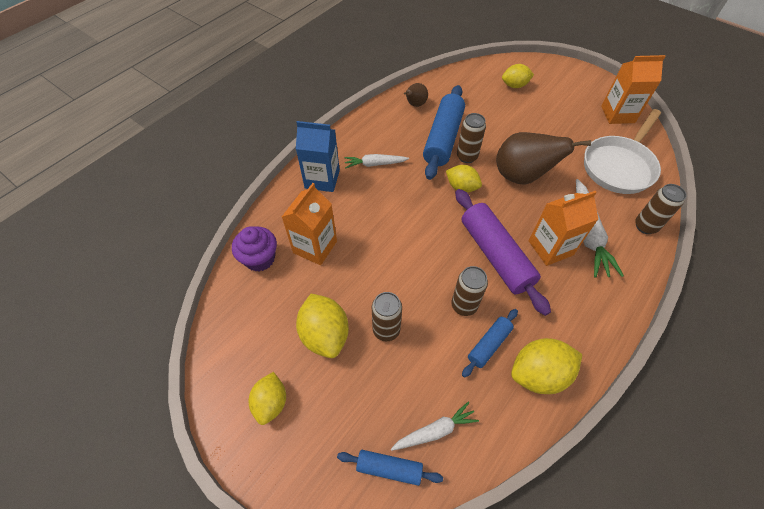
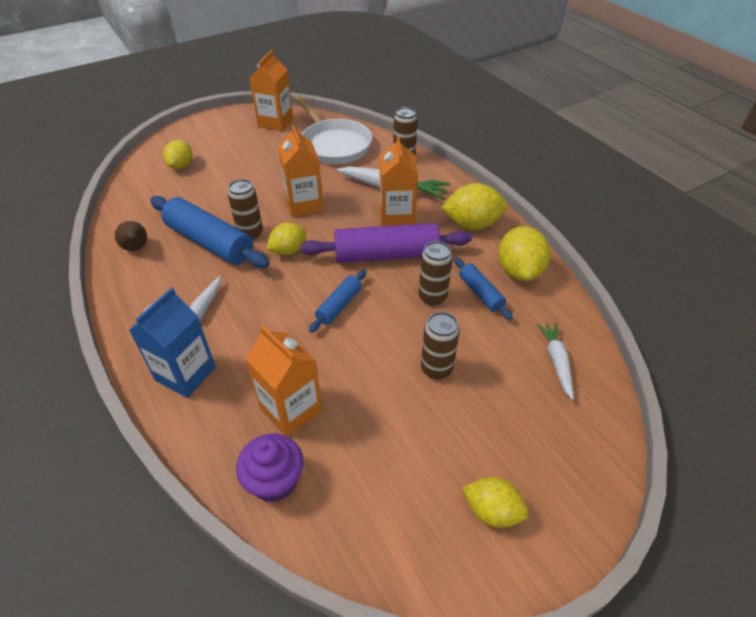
camera: 70 degrees left, 10 degrees down
(325, 334) = (421, 430): yellow lemon -> yellow lemon (472, 224)
(389, 468) = (587, 410): blue rolling pin -> blue rolling pin (339, 306)
(522, 176) = (304, 204): brown pear -> orange carton

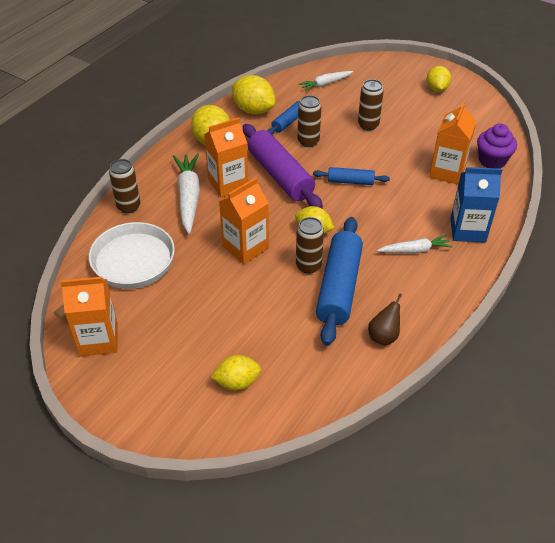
camera: 115 degrees left, 0 degrees up
(519, 271) = (253, 110): yellow lemon -> yellow lemon turned 60 degrees clockwise

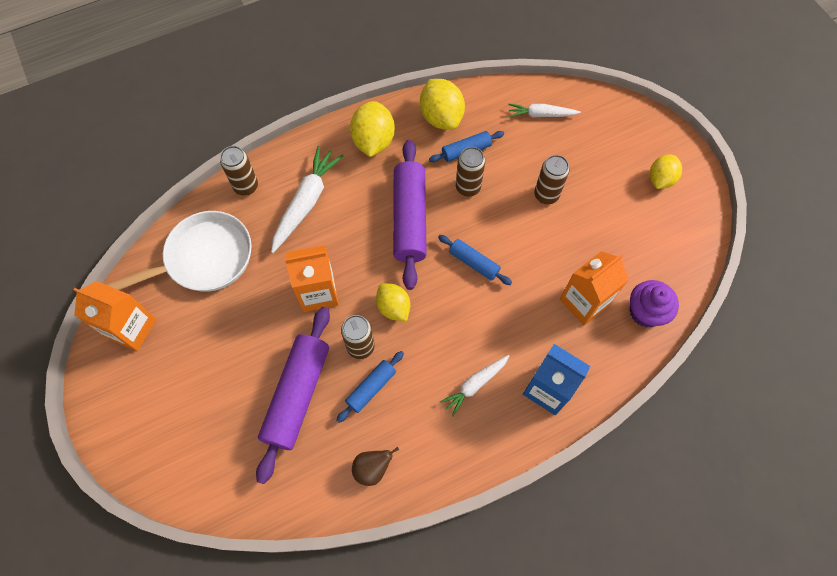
camera: 30 degrees right, 20 degrees up
(228, 184) = (353, 204): orange carton -> none
(237, 382) = (213, 442): yellow lemon -> none
(284, 318) = (297, 395): none -> purple rolling pin
(338, 287) = (371, 388): blue rolling pin -> blue rolling pin, size x0.52
(414, 250) = (475, 384): white carrot -> white carrot turned 120 degrees clockwise

